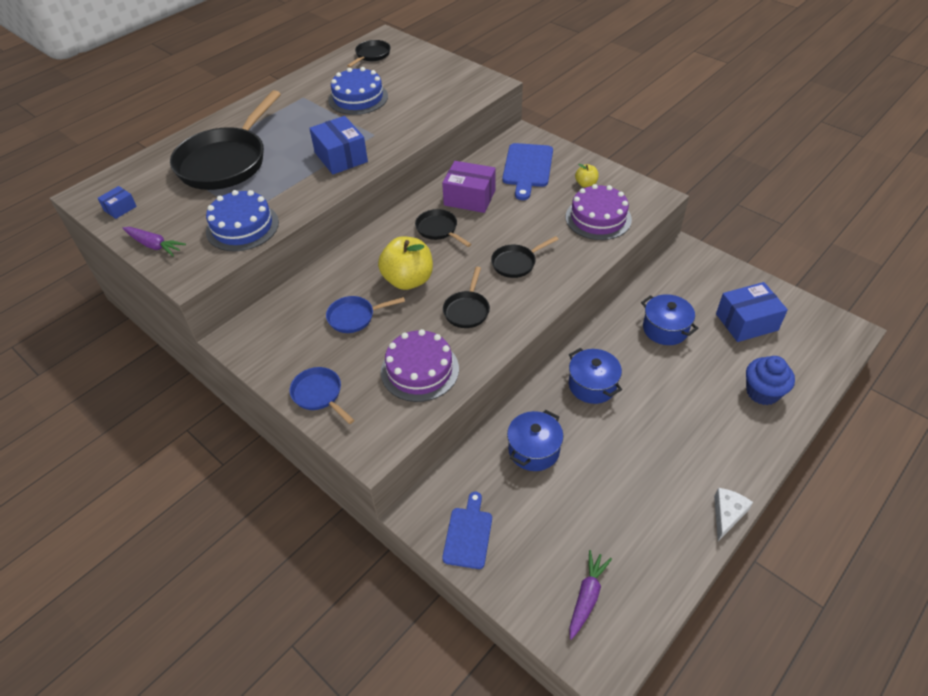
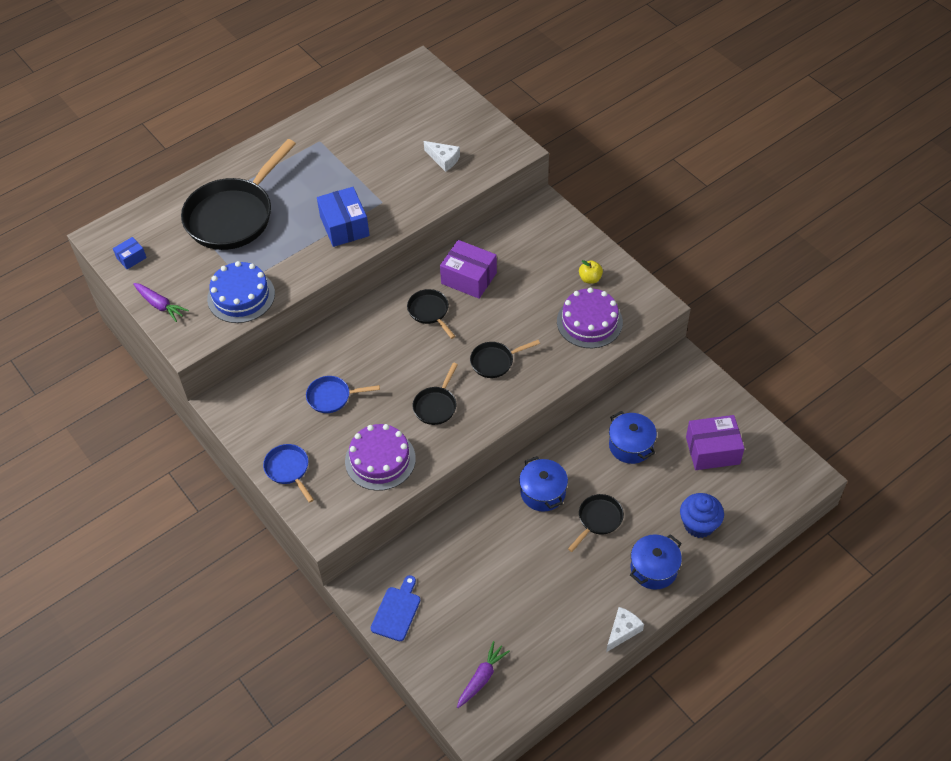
camera: 10 degrees right, 5 degrees up
(358, 98) = (375, 150): blue cake -> none
(371, 55) = (399, 91): black pan -> black pan (598, 519)
(408, 280) = (389, 365): yellow apple -> none
(426, 97) = (443, 159): none -> white cheese
(527, 168) = (536, 249): blue cutting board -> none
(534, 450) = (472, 546): blue pot -> blue pot (654, 569)
(746, 322) = (712, 450): blue box -> purple box

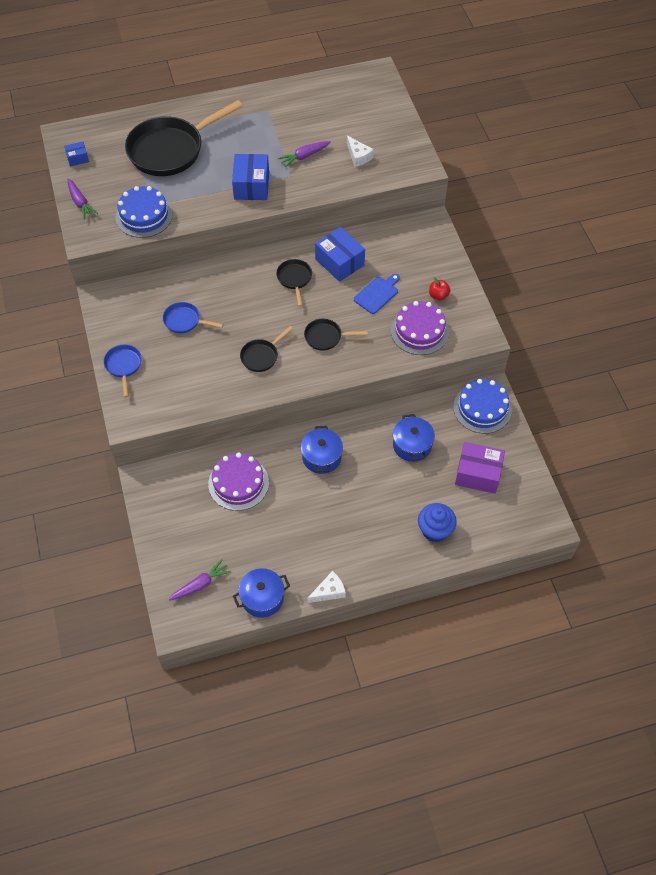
camera: 20 degrees right, 5 degrees up
(380, 460) = (196, 383): purple cake -> purple cake (238, 483)
(385, 177) = (304, 156): none -> purple carrot
(397, 611) = (162, 507): blue cutting board -> blue cutting board (377, 294)
(469, 278) = (339, 262): purple box -> blue box
(590, 279) = (438, 295): yellow apple -> red apple
(598, 519) = (355, 495): black pan -> none
(654, 569) = (379, 552): blue pot -> blue pot (262, 598)
(682, 381) = (482, 408): none -> blue cake

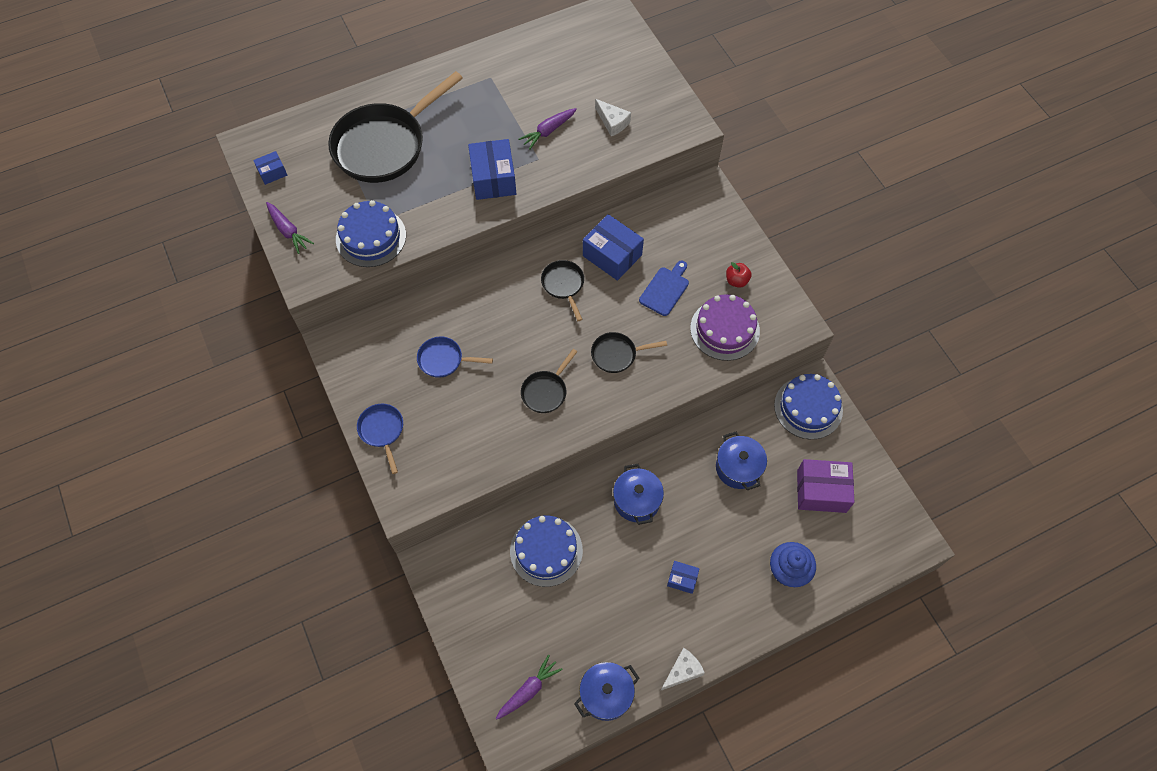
camera: 10 degrees left, 5 degrees up
(238, 483) = (546, 550): purple cake -> blue cake
(345, 522) = (682, 579): none -> blue box

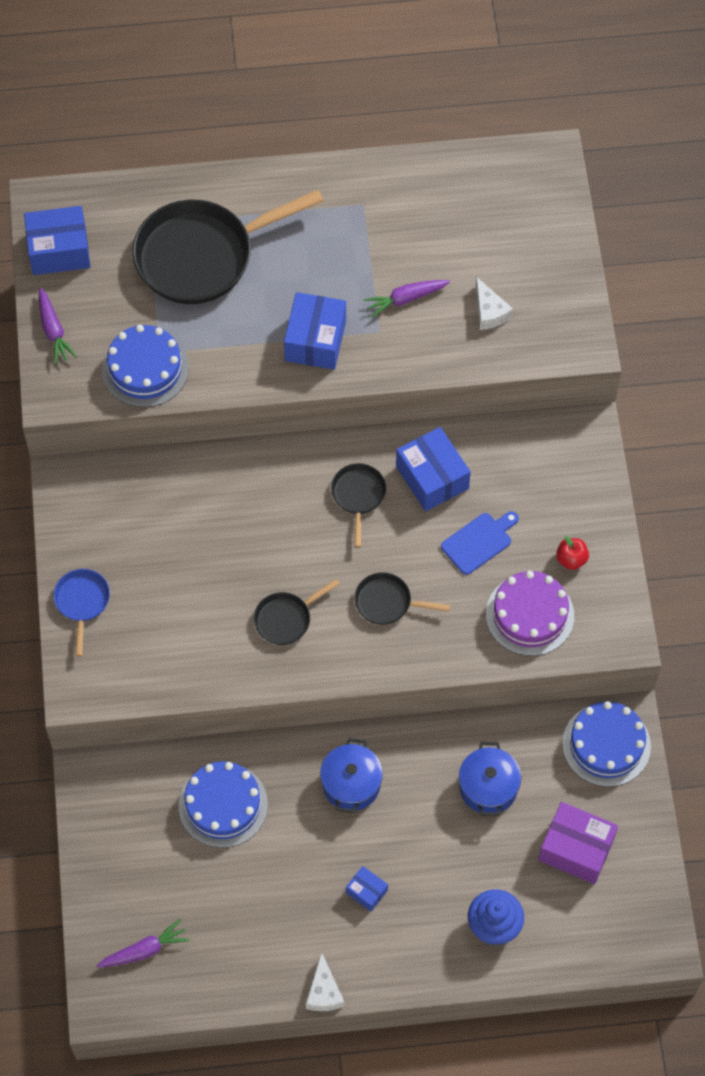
camera: 20 degrees right, 0 degrees up
(272, 172) = (59, 250): blue box -> blue box, size x1.92
(444, 360) = (182, 542): blue pan -> none
(606, 694) = (228, 985): blue pot -> none
(682, 671) = (324, 992): white cheese -> white cheese turned 105 degrees clockwise

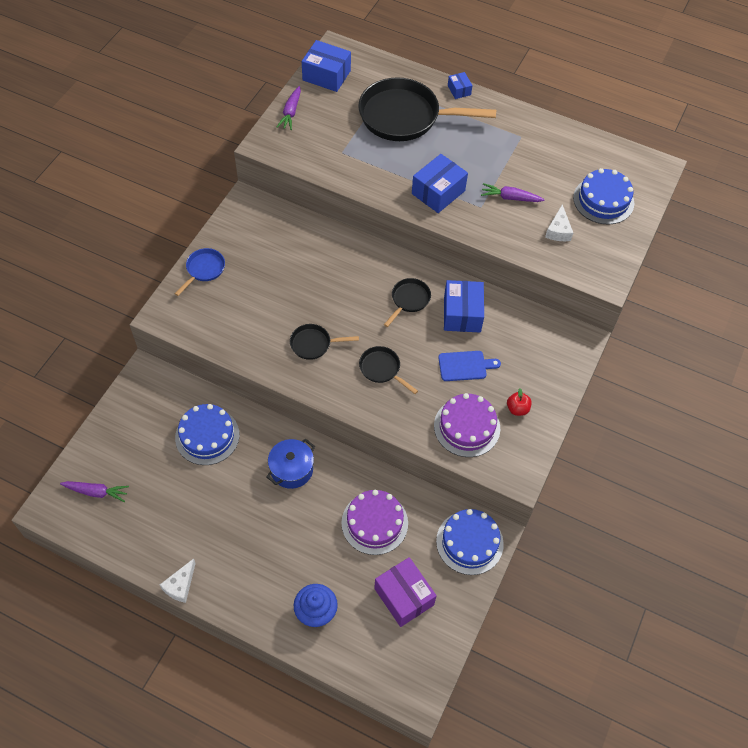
camera: 30 degrees right, 5 degrees down
(145, 369) = (326, 157): blue cake -> blue cake (603, 200)
(366, 891) = (252, 540): blue box -> blue box (459, 90)
(488, 787) = (374, 523): blue pot -> purple cake

